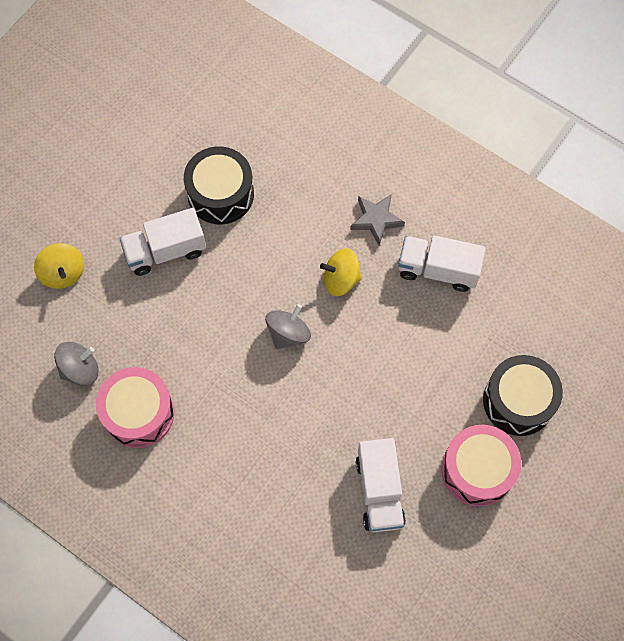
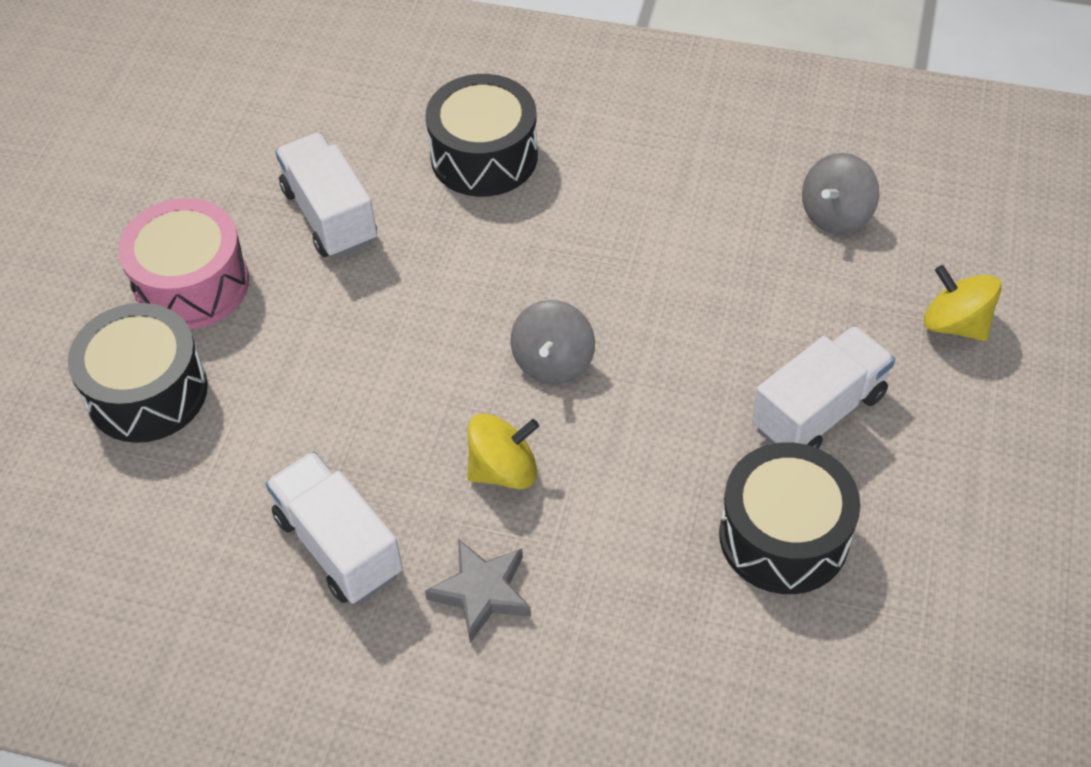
camera: 160 degrees right, 15 degrees down
(138, 413) = (718, 193): pink drum -> none
(266, 502) = (484, 156): none -> black drum
(438, 269) = (338, 545): white truck -> white truck turned 120 degrees counterclockwise

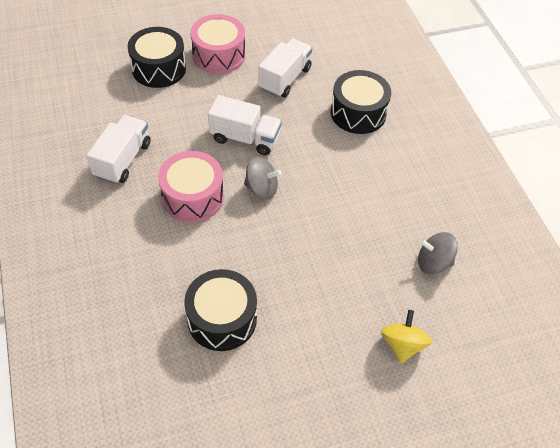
camera: 55 degrees right, 0 degrees up
(482, 592) = (127, 217): grey star -> none
(503, 470) = (193, 197): yellow spinning top -> pink drum
(553, 362) = (261, 188): grey spinning top -> grey spinning top turned 150 degrees counterclockwise
(818, 411) = (304, 304): white truck -> white truck (245, 138)

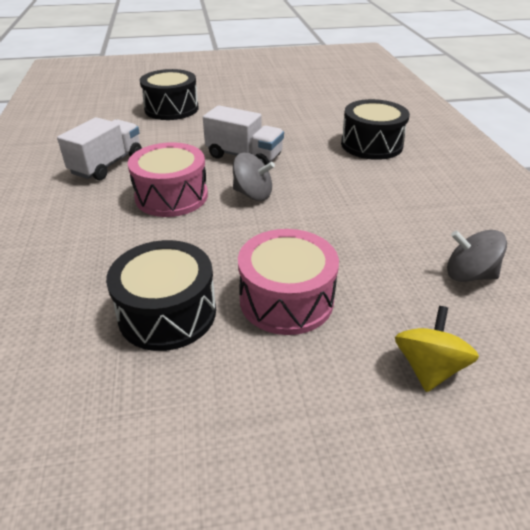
camera: 10 degrees right, 15 degrees down
(219, 55) = (233, 103): pink drum -> pink drum (286, 299)
(285, 79) = (295, 120): white truck -> none

